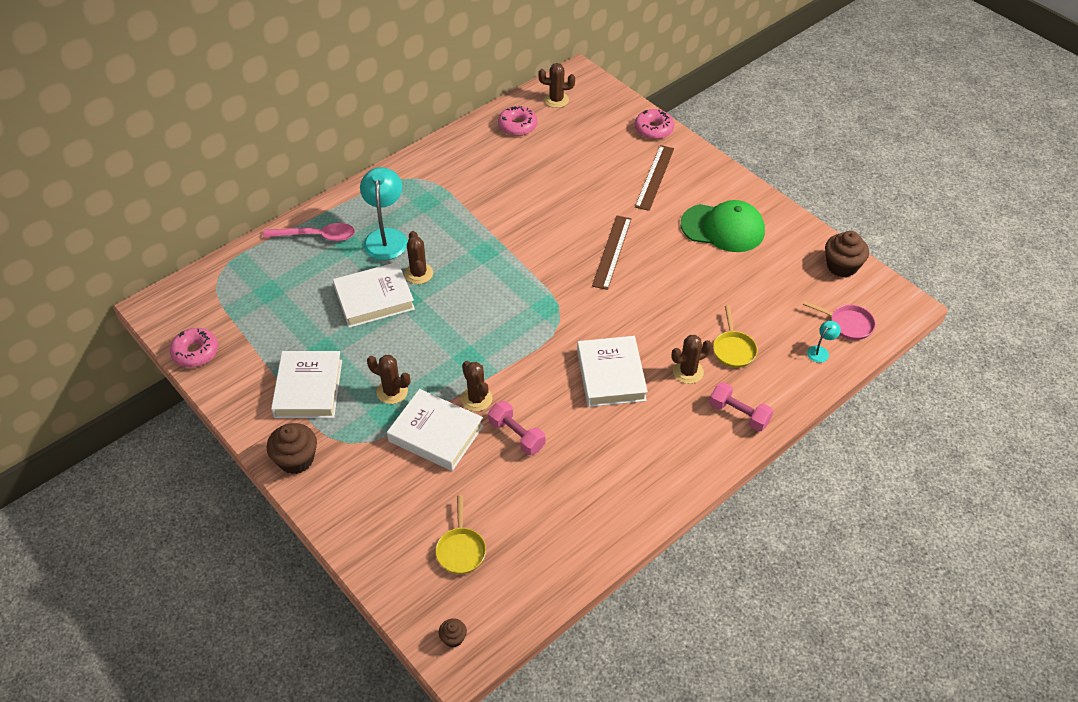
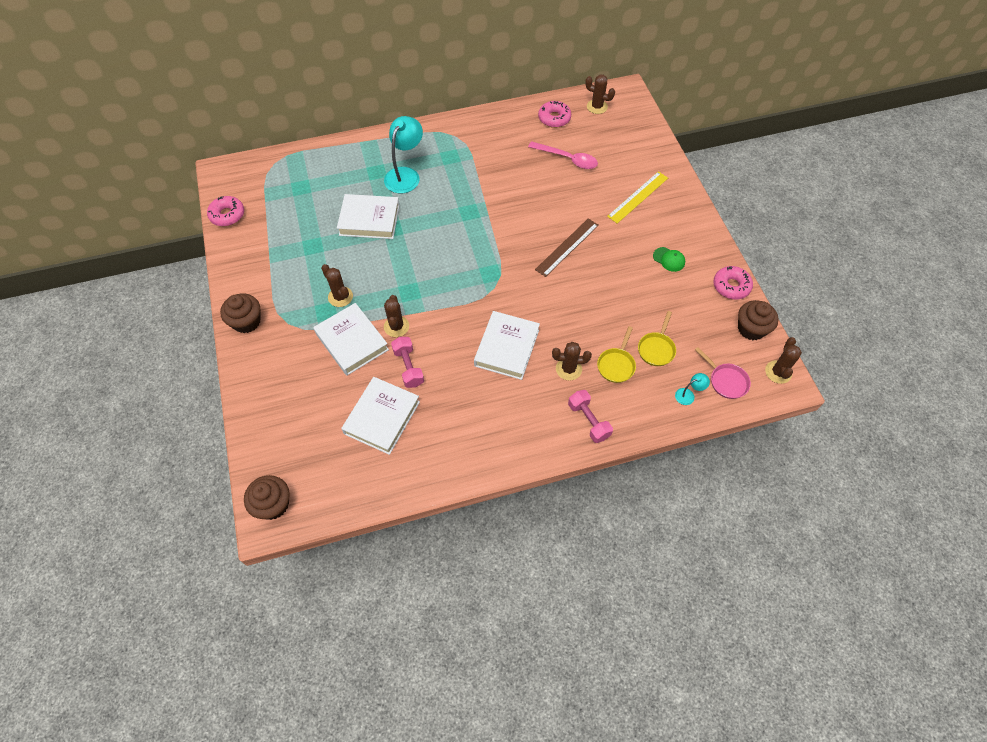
camera: 25 degrees right, 10 degrees up
(308, 388) = (285, 271): white book -> white book (382, 417)
(316, 236) = (357, 156): pink spoon -> pink spoon (567, 159)
(418, 274) = (412, 212): brown cactus -> brown cactus (778, 372)
(453, 638) = (273, 504): brown cupcake -> brown cupcake, size x1.97
(461, 550) = (317, 439): yellow pan -> yellow pan (656, 349)
(653, 129) = (661, 156): pink donut -> pink donut (731, 286)
(654, 177) = (638, 197): brown ruler -> yellow ruler
(723, 228) = (669, 259): green cap -> green cap, size x0.45

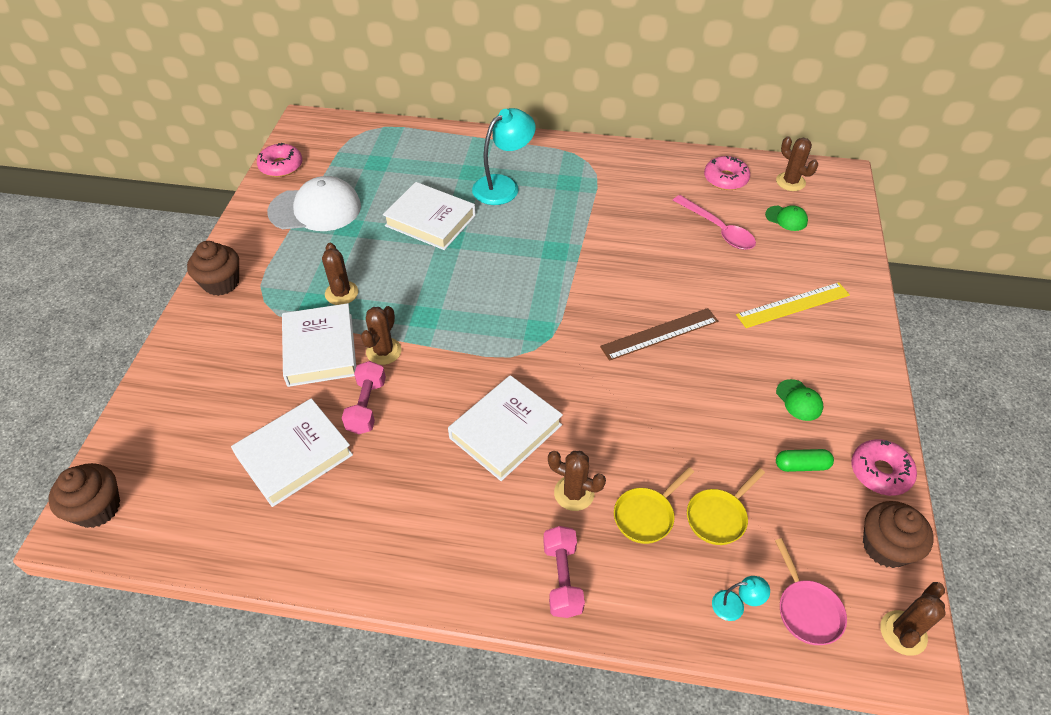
camera: 25 degrees right, 10 degrees down
(278, 240) = (315, 209): none -> white cap
(606, 135) = (786, 218): none -> green cap
(688, 299) = (801, 465): none -> green capsule

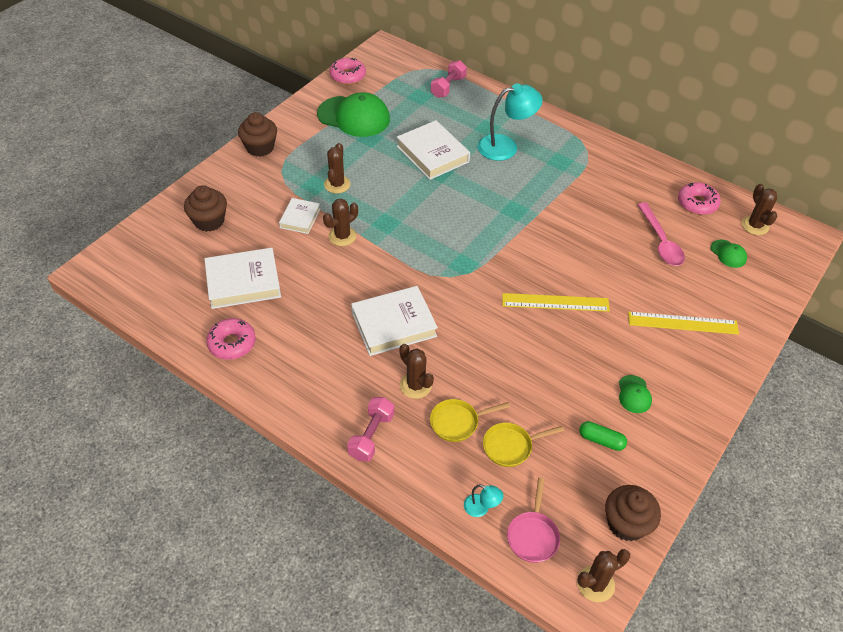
camera: 25 degrees right, 0 degrees up
(97, 508) = (108, 265): brown cupcake -> brown cupcake (209, 221)
(315, 209) = (354, 117): white cap -> green cap
(320, 349) = (300, 218): white book -> white book, size x0.58
(366, 406) = (308, 269): pink dumbbell -> pink dumbbell (448, 87)
(659, 334) = (555, 302): brown ruler -> yellow ruler
(880, 472) = (662, 472): pink donut -> pink donut (232, 343)

